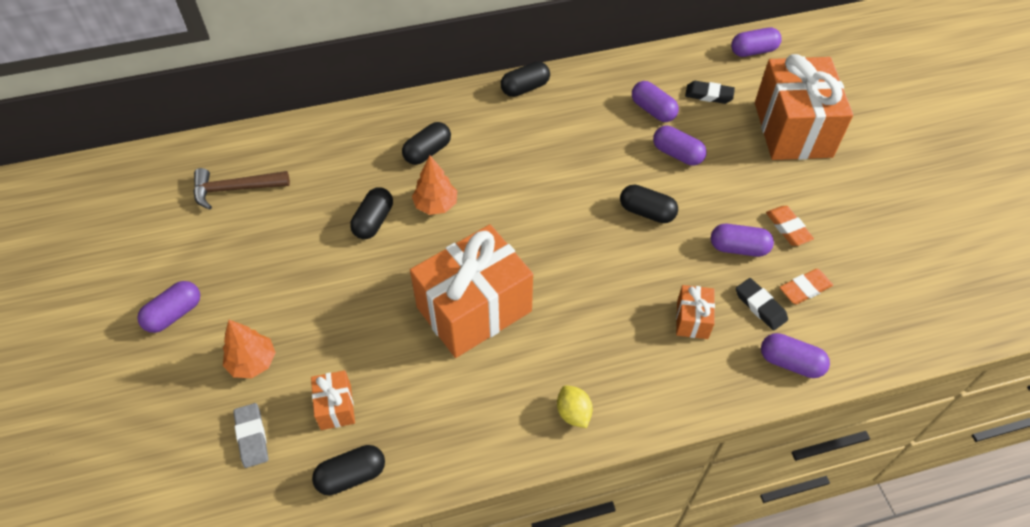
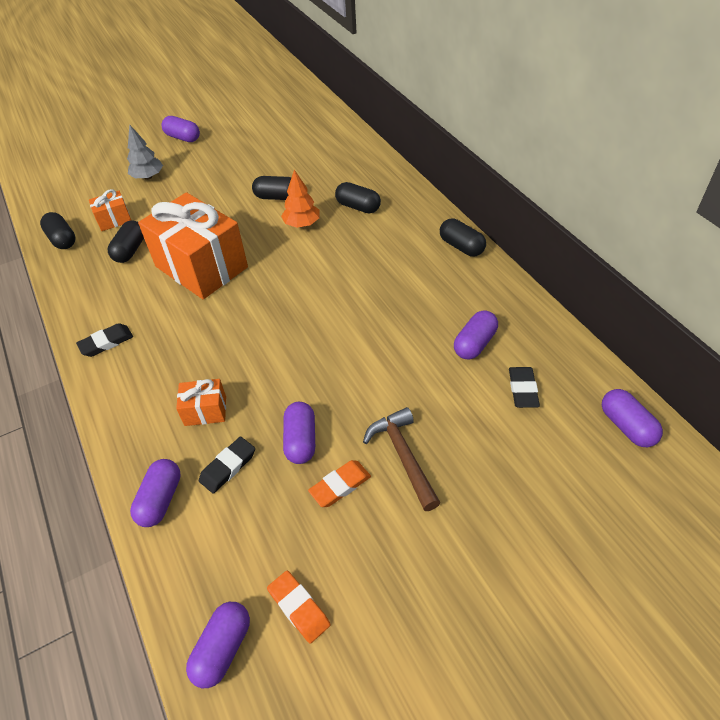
camera: 80 degrees right, 5 degrees down
(235, 189) = (290, 130): brown hammer -> brown hammer (403, 456)
(252, 437) = (93, 192): grey eraser -> none
(253, 362) = (148, 177): orange tree -> grey tree
(573, 413) = (106, 342): yellow lemon -> black eraser
(647, 212) = (330, 358): black capsule -> black capsule (130, 250)
(677, 154) = (417, 372): purple capsule -> purple capsule (222, 649)
(792, 129) = (502, 480): orange gift -> none
(805, 289) = (256, 508): orange eraser -> orange eraser (299, 608)

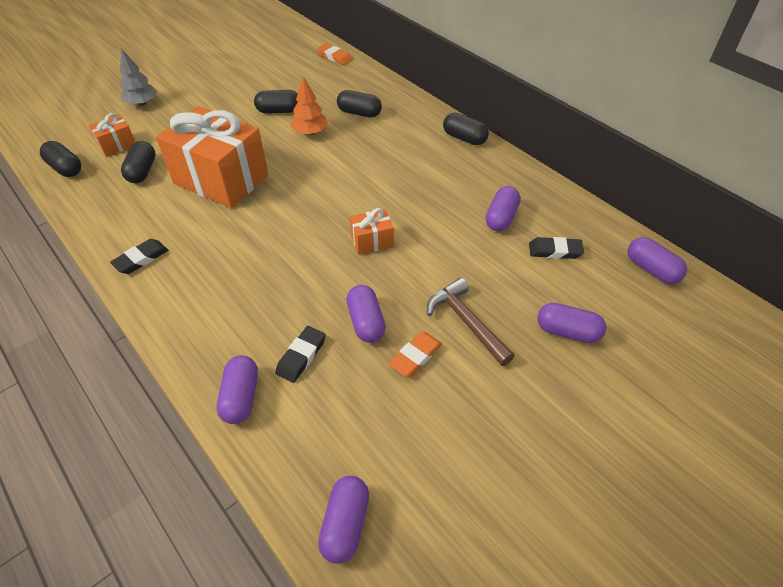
camera: 15 degrees left, 0 degrees up
(183, 137) = (168, 66): purple capsule -> purple capsule (567, 331)
(205, 411) = (263, 308): orange gift -> orange gift (372, 241)
(299, 608) = (409, 472): orange eraser -> orange eraser (334, 57)
(522, 389) = (555, 251): black eraser -> black eraser turned 75 degrees counterclockwise

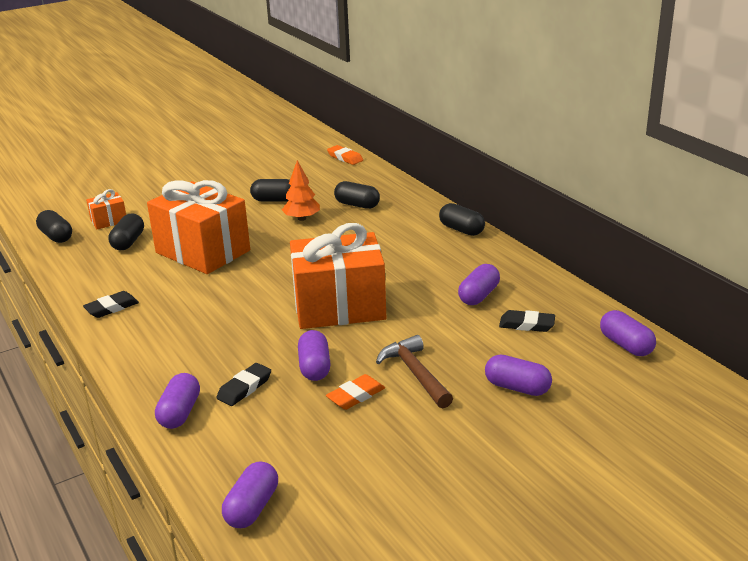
camera: 10 degrees right, 20 degrees down
(142, 103) = (140, 189): grey tree -> none
(372, 241) = (339, 307): orange gift -> orange gift, size x2.27

